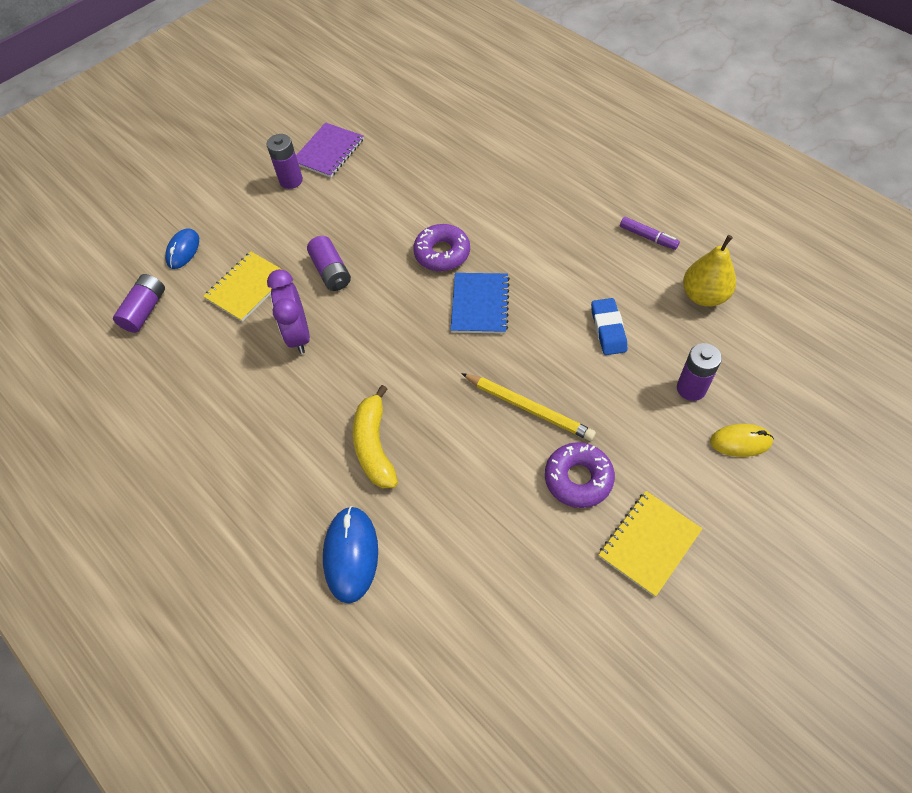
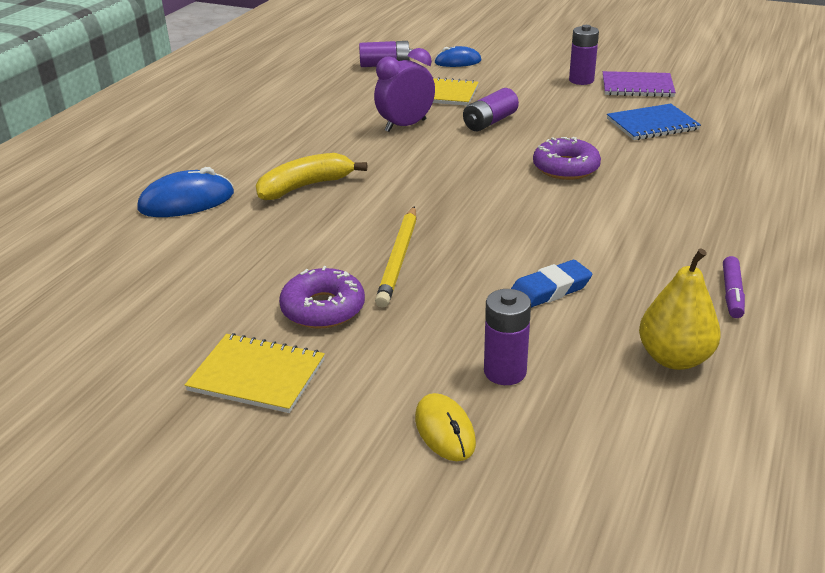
camera: 65 degrees right, 25 degrees down
(480, 304) = (516, 202): blue notebook -> blue notebook (652, 124)

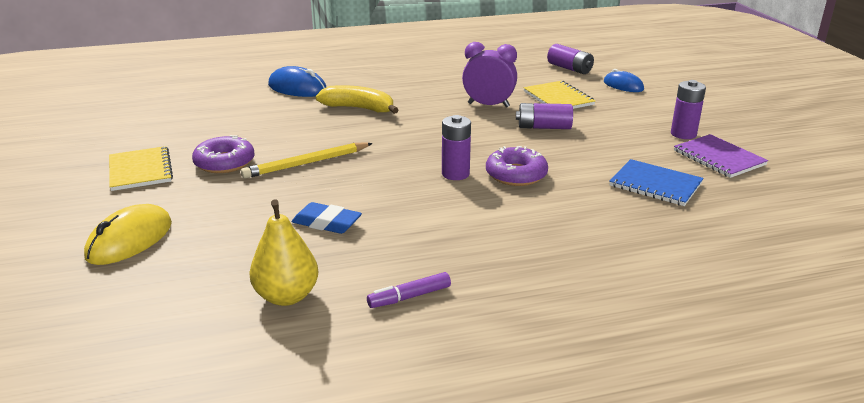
camera: 50 degrees right, 5 degrees down
(445, 430) = (130, 240): yellow mouse -> yellow mouse, size x1.51
(505, 372) = (209, 239): purple battery -> purple battery (455, 174)

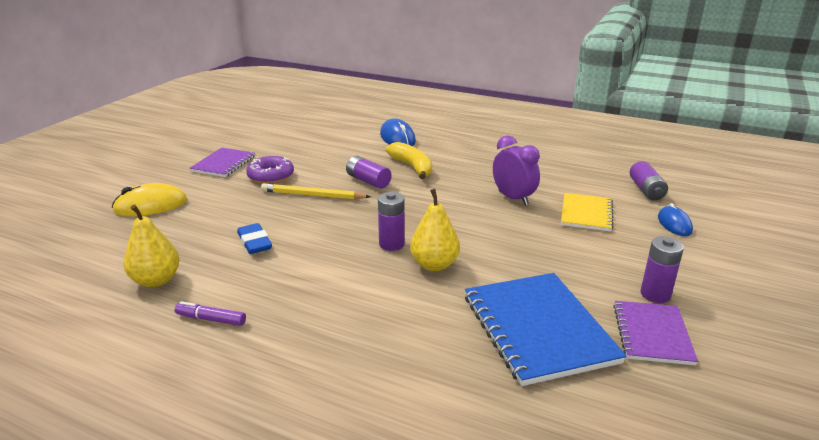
camera: 40 degrees right, 0 degrees up
(140, 170) = (224, 164): yellow notebook -> purple notebook
(516, 175) = (434, 265): purple donut -> yellow pear
(543, 127) = (527, 234): purple battery -> purple battery (368, 181)
(655, 184) = (538, 328): blue notebook -> blue notebook, size x1.68

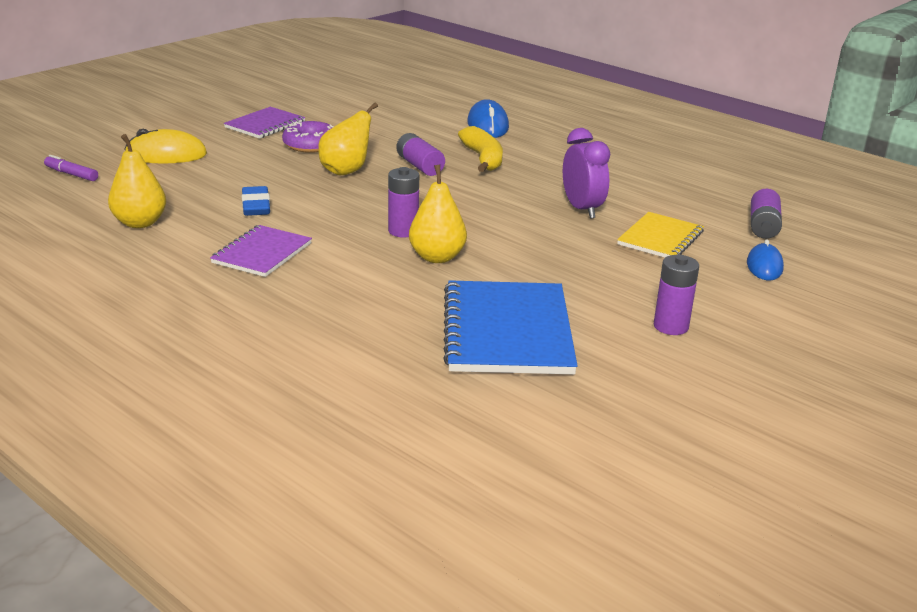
camera: 15 degrees right, 0 degrees up
(211, 319) = (176, 264): purple marker -> purple marker (71, 174)
(313, 195) = (346, 171): yellow pencil -> yellow pear
(652, 334) = (632, 358): purple notebook -> purple notebook (262, 253)

